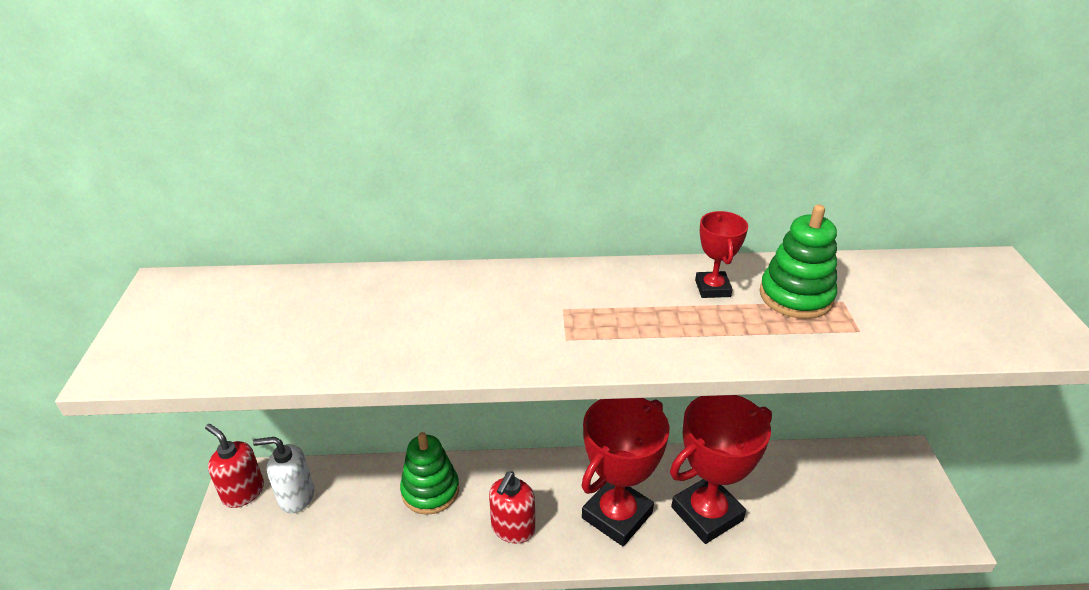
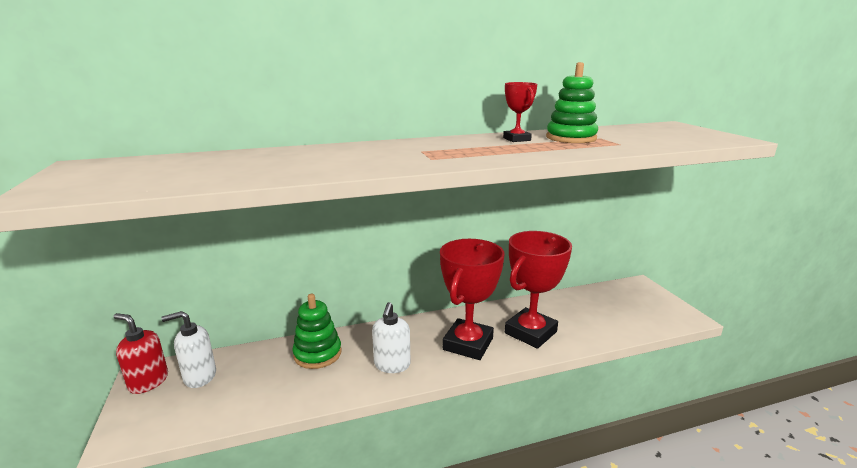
camera: 15 degrees left, 15 degrees down
(513, 528) = (392, 365): red soap dispenser -> white soap dispenser

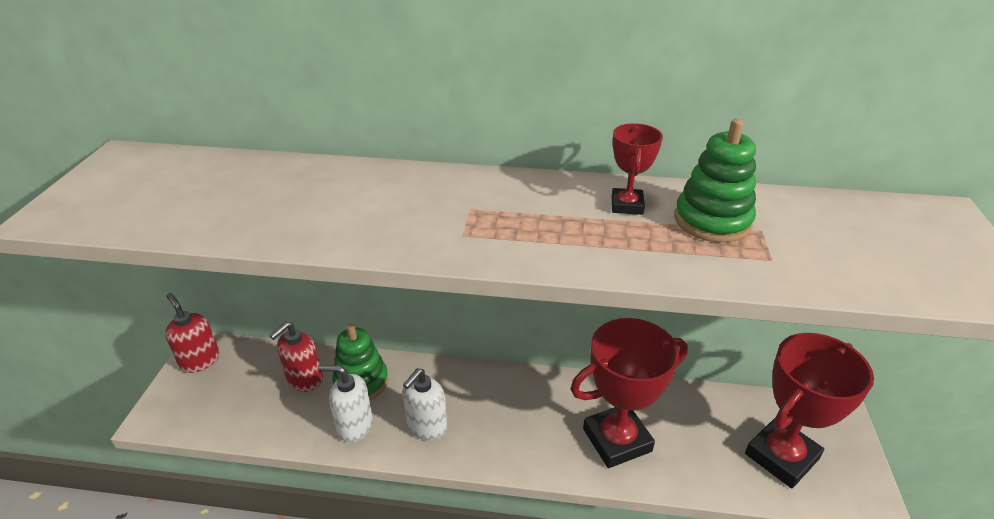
camera: 25 degrees right, 15 degrees up
(199, 376) = (243, 370): white soap dispenser -> white soap dispenser (354, 426)
(265, 366) = (304, 379): none -> red soap dispenser
(468, 344) = (528, 429): red trophy -> red trophy (781, 456)

